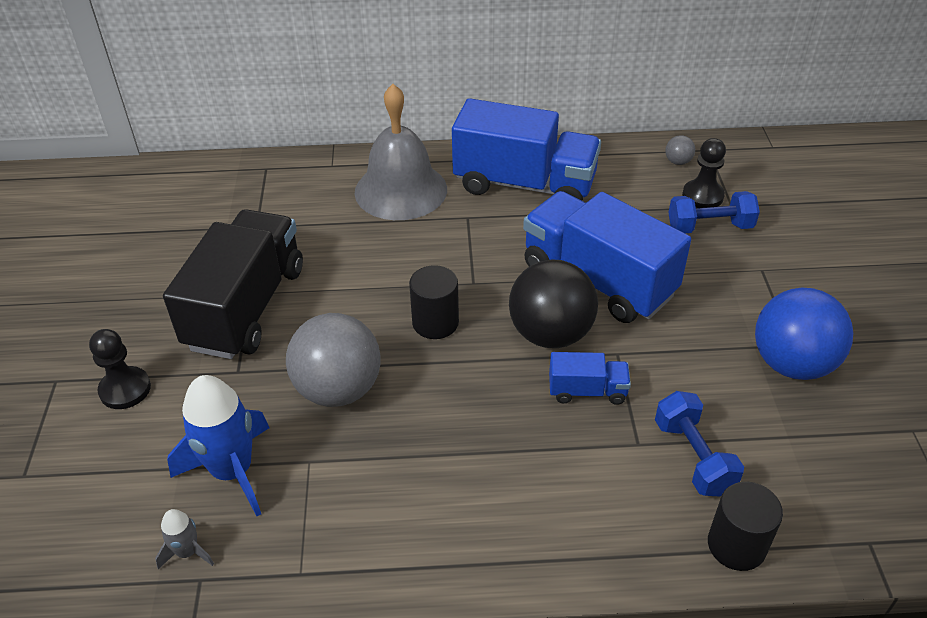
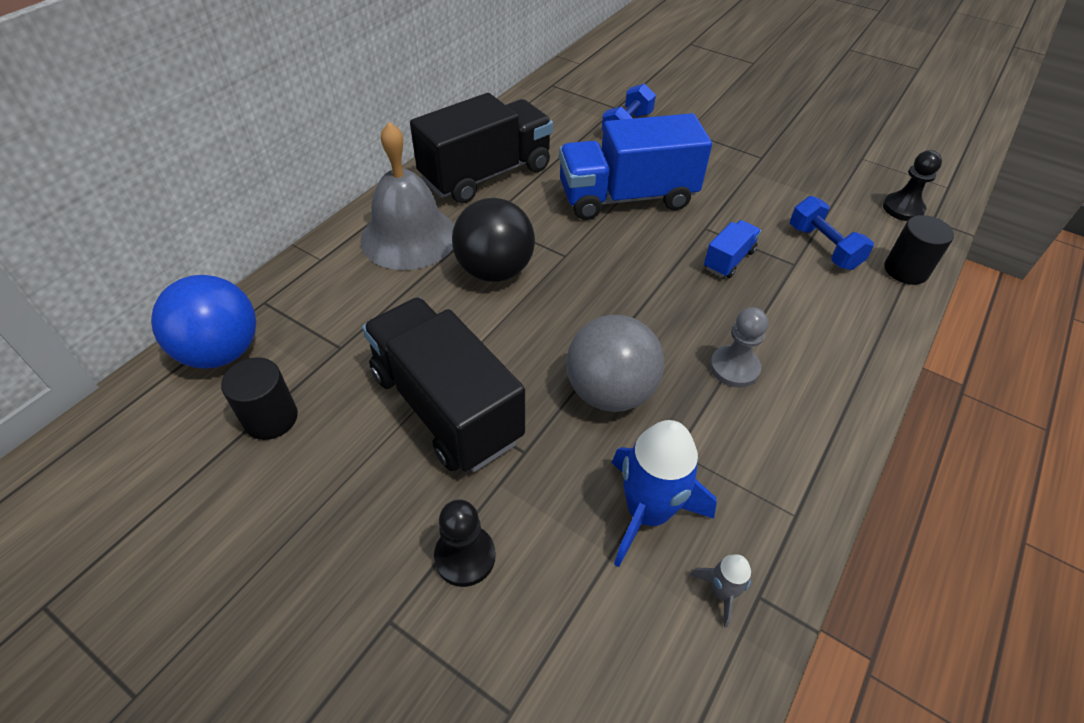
camera: 55 degrees left, 5 degrees up
(435, 322) = (588, 297): black cylinder -> black cylinder (271, 418)
(440, 458) = (734, 368): none -> grey pawn
(524, 185) = (486, 174): blue truck -> black truck
(550, 334) = (658, 247): black ball -> black ball (495, 270)
(678, 162) = (548, 102): grey ball -> none
(693, 457) = (823, 247): blue dumbbell -> blue dumbbell turned 45 degrees clockwise
(702, 196) = (594, 112): black pawn -> black pawn (903, 208)
(792, 364) = (777, 167): blue ball -> blue ball (221, 352)

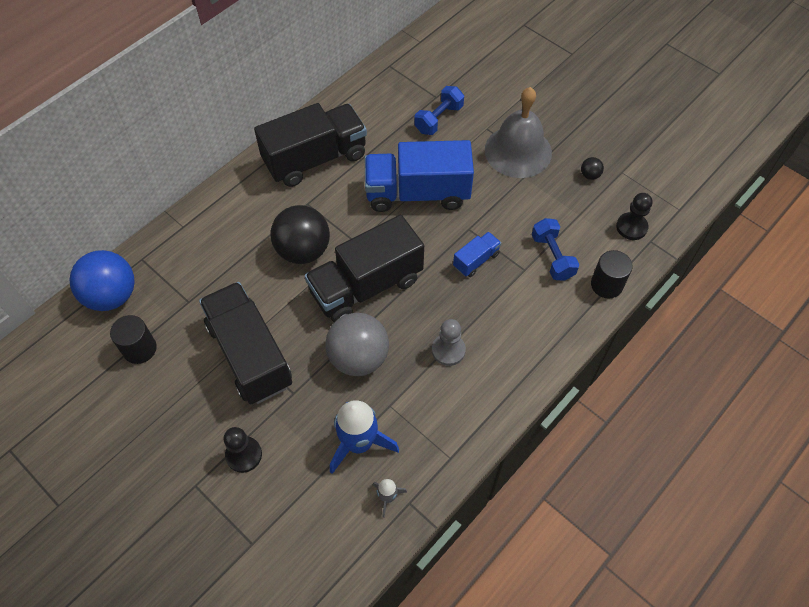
camera: 10 degrees right, 10 degrees up
(409, 237) = (247, 213): grey bell -> grey bell (518, 151)
(593, 302) = (366, 286): none -> black truck
(827, 164) = (590, 175): none -> black ball

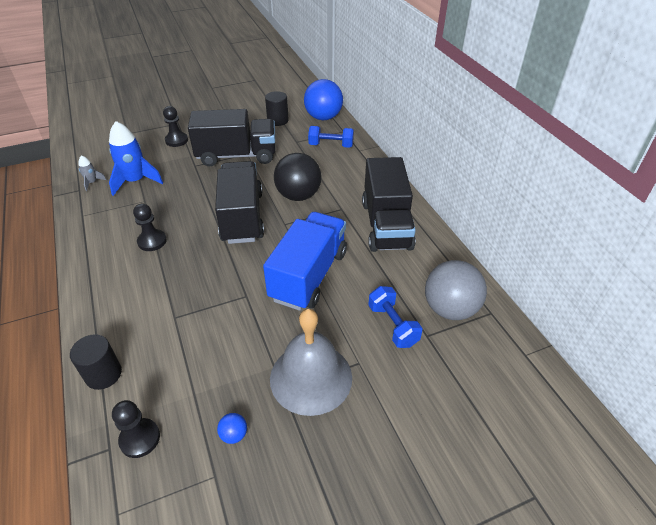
camera: 115 degrees right, 15 degrees down
(358, 358) = (190, 197): grey ball -> grey ball (450, 309)
(448, 350) = (152, 241): grey pawn -> black pawn
(476, 260) = (211, 287): blue truck -> none
(552, 257) = (168, 345): blue dumbbell -> blue dumbbell (331, 145)
(590, 175) = (234, 435): black ball -> blue ball

